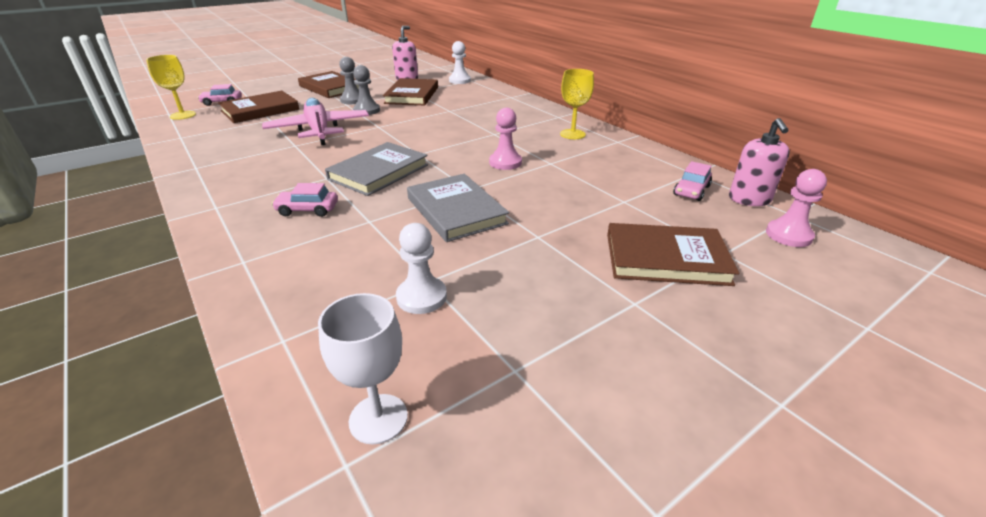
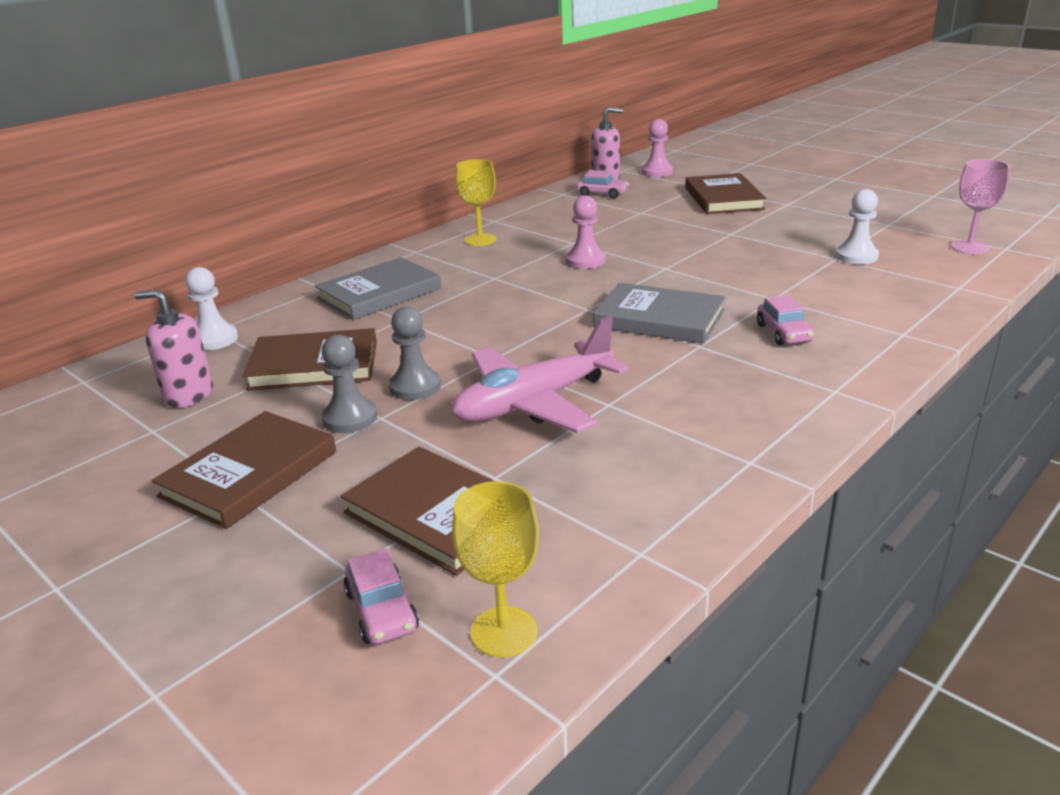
camera: 100 degrees left, 5 degrees down
(378, 418) = (969, 247): white goblet -> pink goblet
(456, 211) = (716, 266): grey book -> grey book (379, 293)

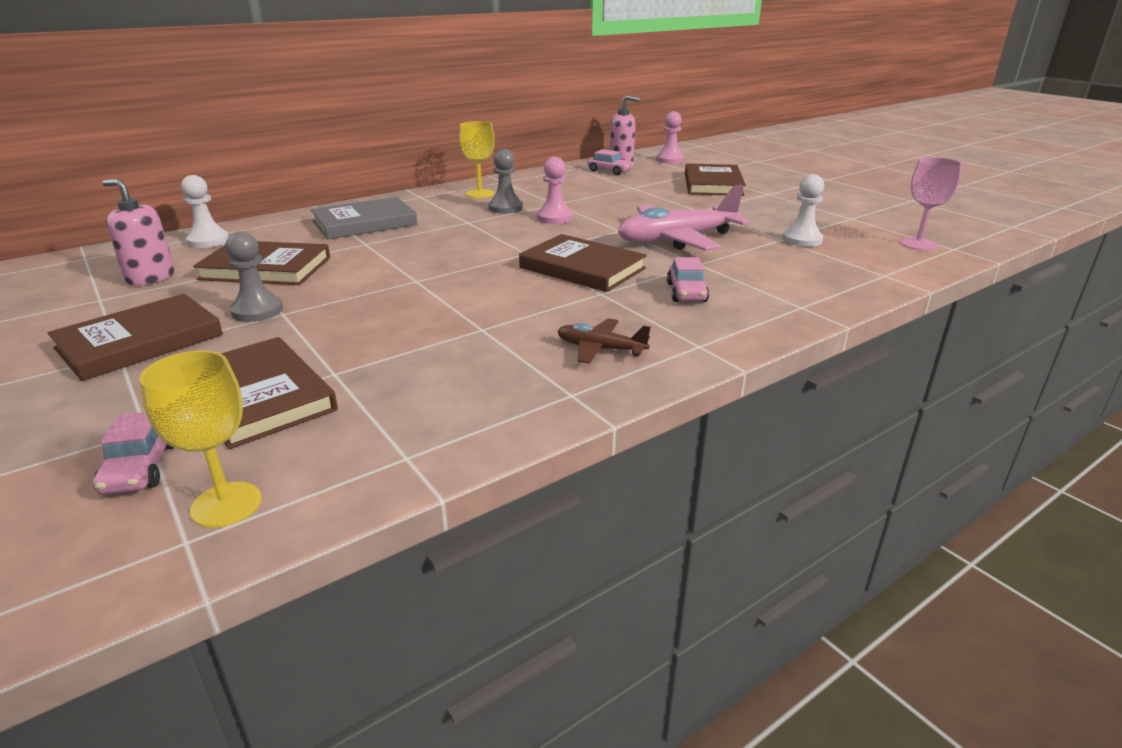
camera: 10 degrees right, 0 degrees up
(415, 387) = (331, 294): grey pawn -> grey pawn (505, 208)
(534, 403) = (418, 319): pink plane -> pink plane (677, 239)
(659, 319) = (582, 268): grey book -> brown book
(743, 408) = (600, 349): none -> brown plane

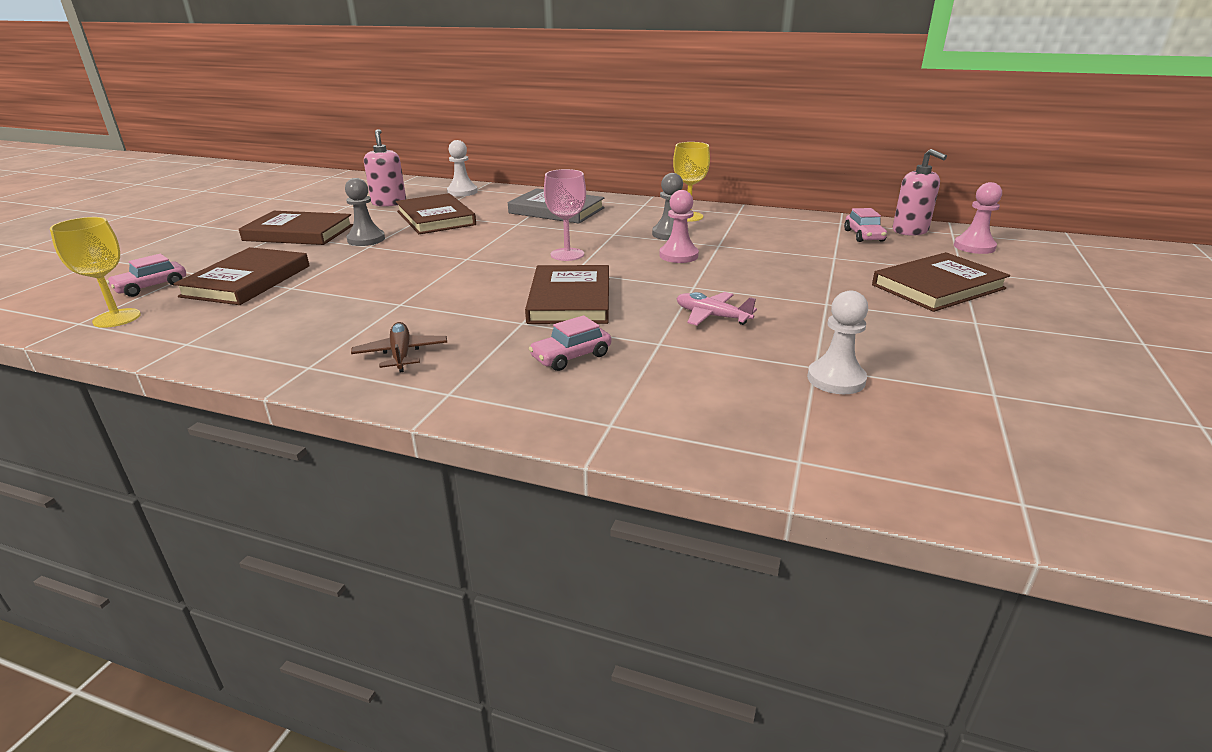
camera: 55 degrees right, 0 degrees up
(677, 239) = (712, 316): pink plane -> pink plane, size x0.50
(918, 244) = (981, 466): pink goblet -> pink goblet (567, 254)

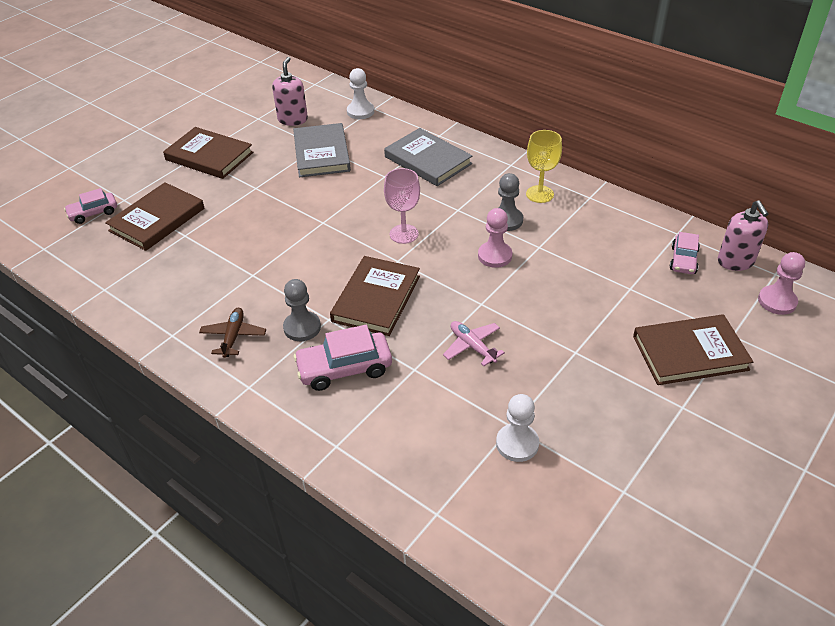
camera: 20 degrees right, 15 degrees up
(117, 318) = (67, 248): yellow goblet -> none
(366, 239) = (256, 177): grey pawn -> grey pawn (302, 327)
(436, 218) = (322, 153): brown book -> grey book
(571, 356) = (344, 368): pink car -> pink car, size x1.57

